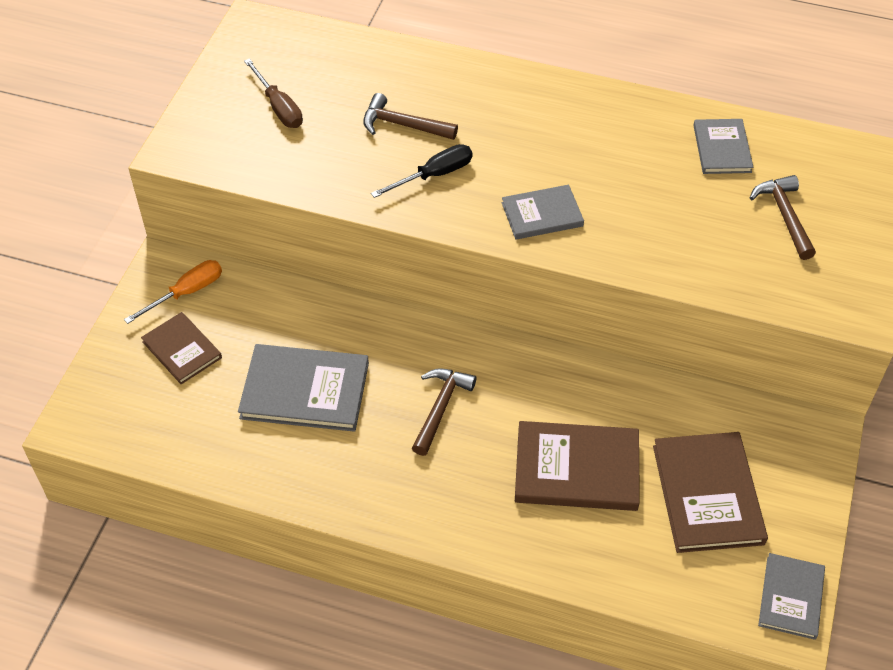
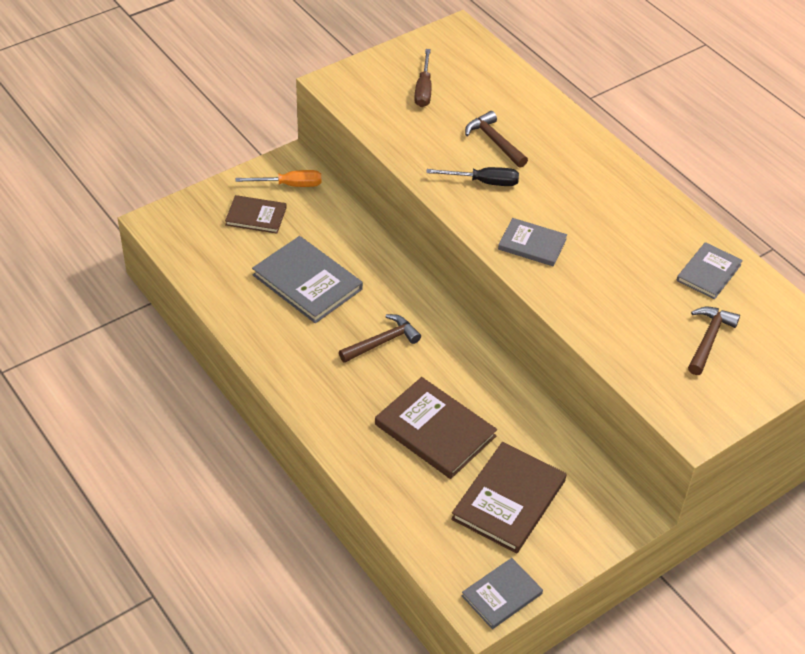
camera: 35 degrees right, 5 degrees down
(182, 350) = (256, 216): brown book -> brown book turned 75 degrees counterclockwise

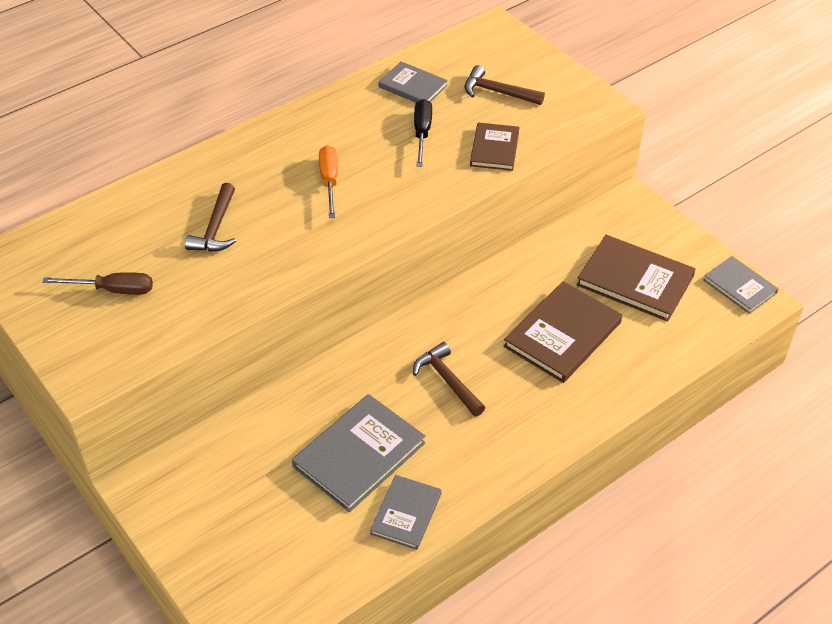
camera: 90 degrees left, 0 degrees up
(256, 216) = (242, 518): brown book -> brown book (494, 149)
(290, 185) = (185, 485): orange screwdriver -> orange screwdriver (329, 181)
(484, 182) = (285, 237): black screwdriver -> black screwdriver (422, 133)
(494, 141) = (216, 228): brown hammer -> brown hammer turned 45 degrees counterclockwise
(532, 244) = (382, 201): grey book -> grey book (406, 513)

